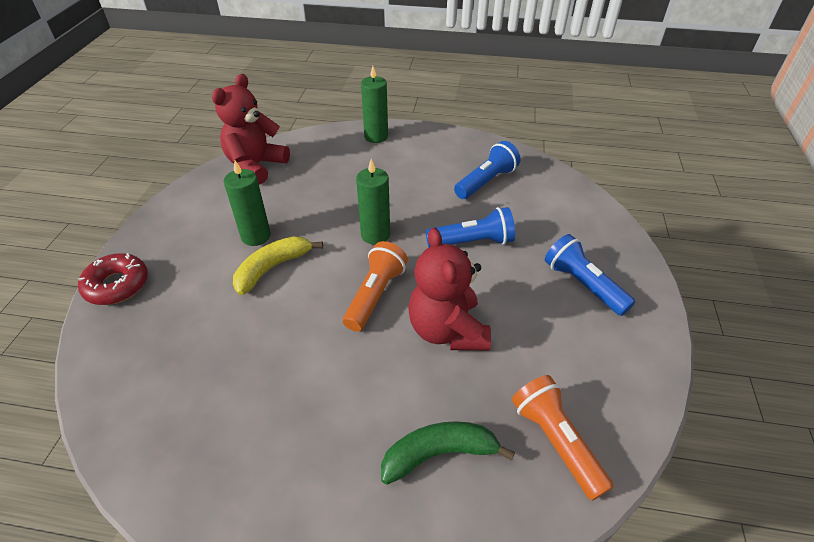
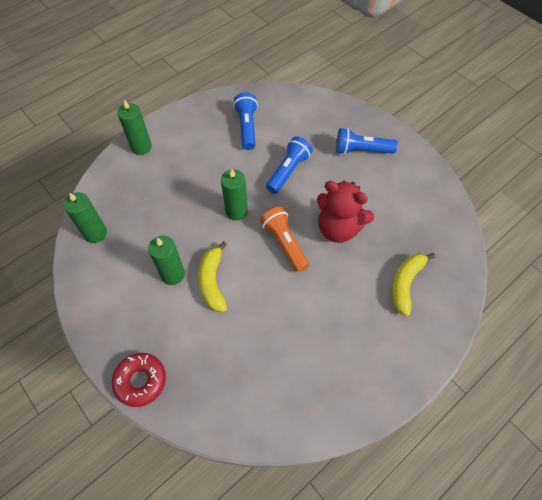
camera: 50 degrees left, 15 degrees up
(256, 166) = (95, 233): red teddy bear -> green candle
(439, 454) = (405, 284): green banana -> yellow banana
(555, 441) = (434, 234): orange flashlight -> none

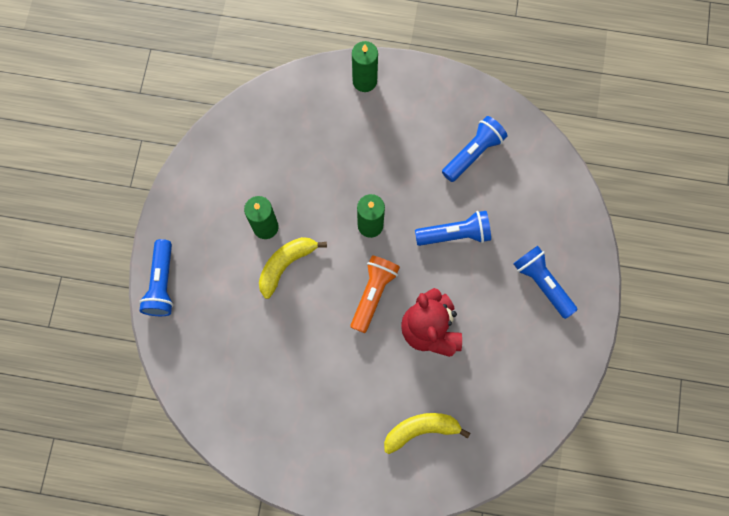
camera: 50 degrees right, 15 degrees up
(95, 233) = (249, 129): green candle -> none
(140, 381) = (162, 283): red donut -> blue flashlight

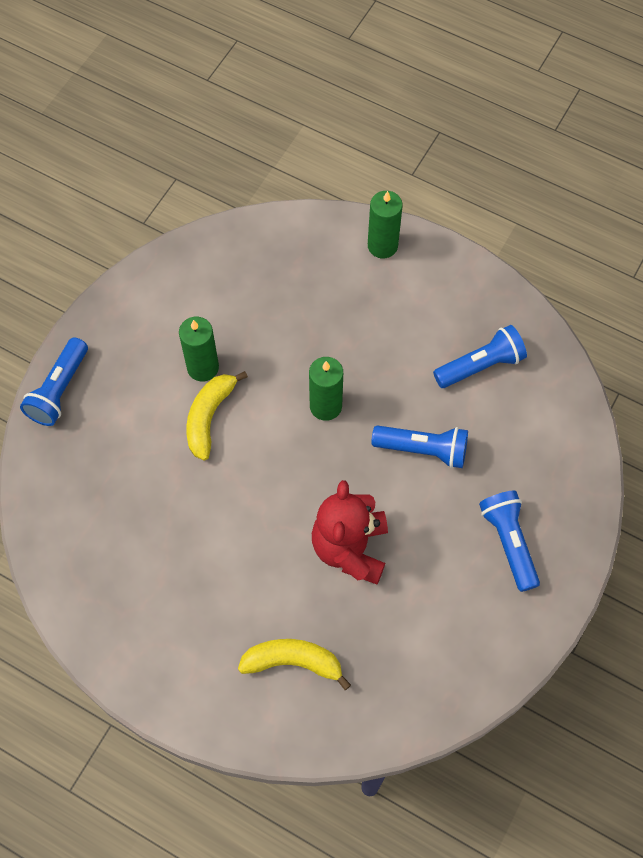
camera: 20 degrees right, 10 degrees down
(286, 264) = (209, 417): yellow banana -> yellow banana turned 45 degrees counterclockwise
(373, 294) = (298, 484): orange flashlight -> none

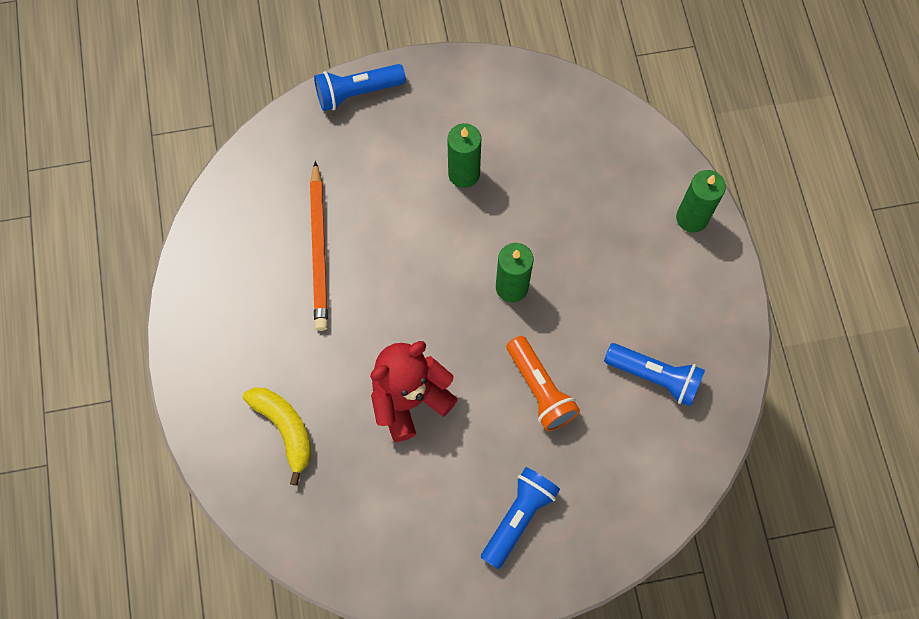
camera: 50 degrees right, 5 degrees up
(165, 521) = (319, 249): none -> orange pencil
(209, 417) = (427, 211): yellow banana -> none
(423, 449) = (540, 389): blue flashlight -> orange flashlight

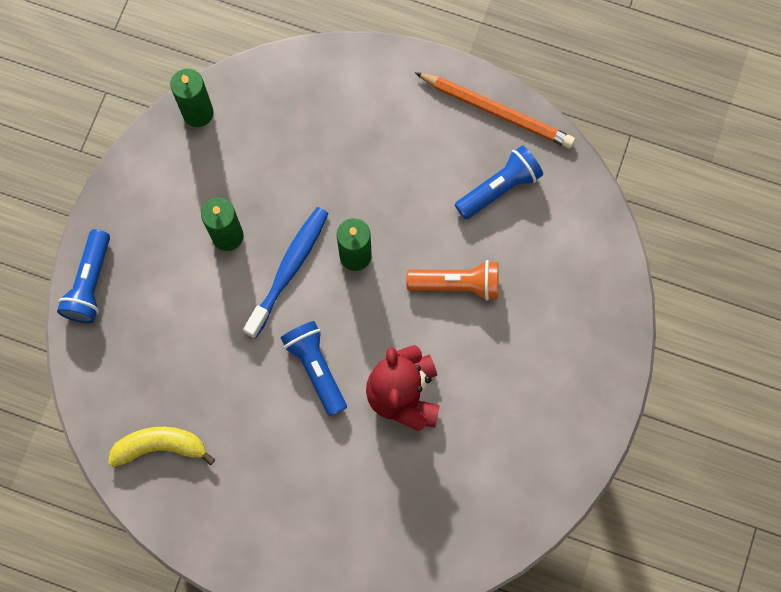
camera: 60 degrees left, 5 degrees up
(285, 429) = (369, 514): yellow banana -> yellow banana (160, 446)
(319, 249) = (222, 398): orange pencil -> orange pencil (496, 111)
(465, 239) = (289, 269): none -> blue toothbrush
(518, 517) = (552, 363): blue flashlight -> blue flashlight (316, 368)
(692, 218) = (382, 76): green candle -> green candle (198, 113)

